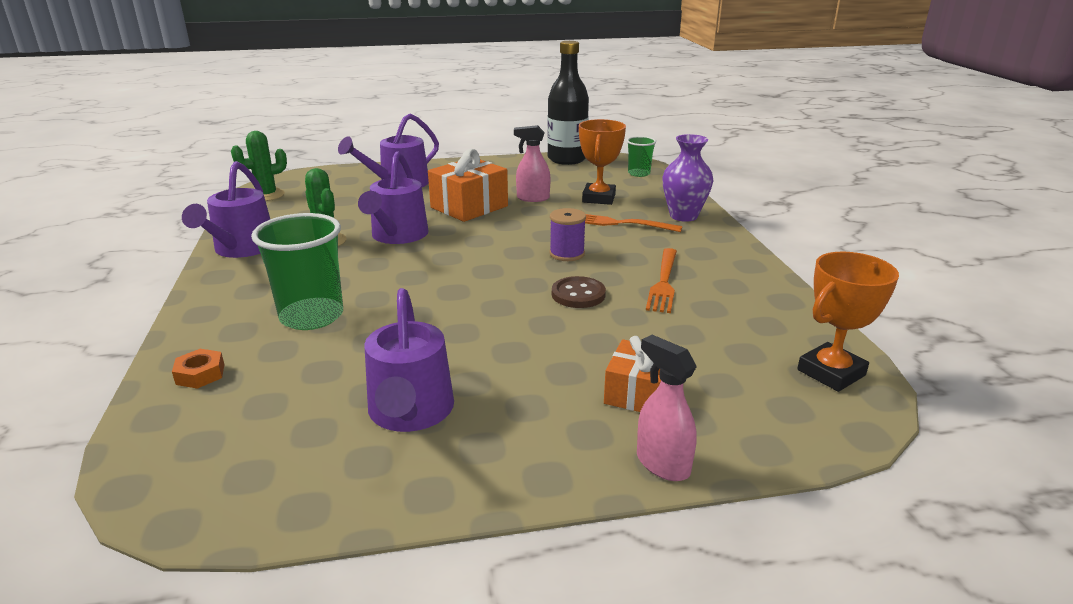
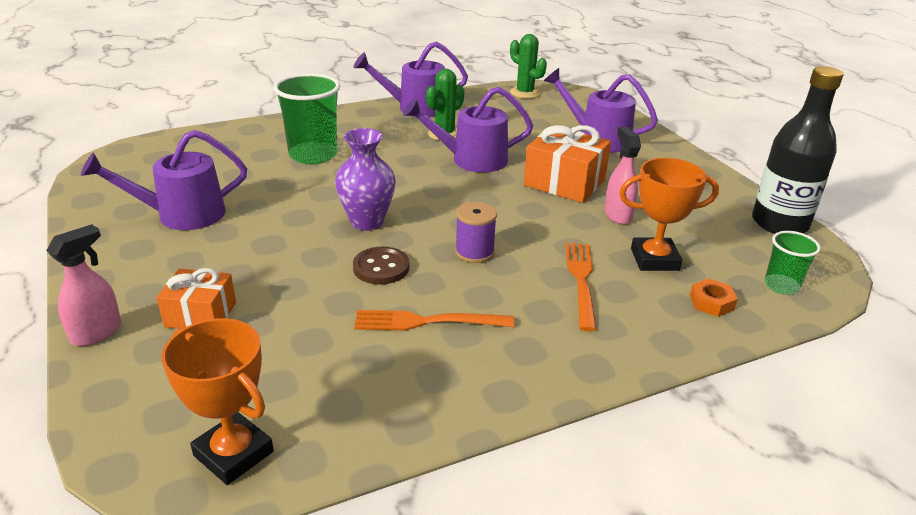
camera: 75 degrees right, 5 degrees up
(200, 374) = (233, 138): orange nut -> orange nut (711, 302)
(683, 216) = (642, 332): purple vase -> purple vase (367, 222)

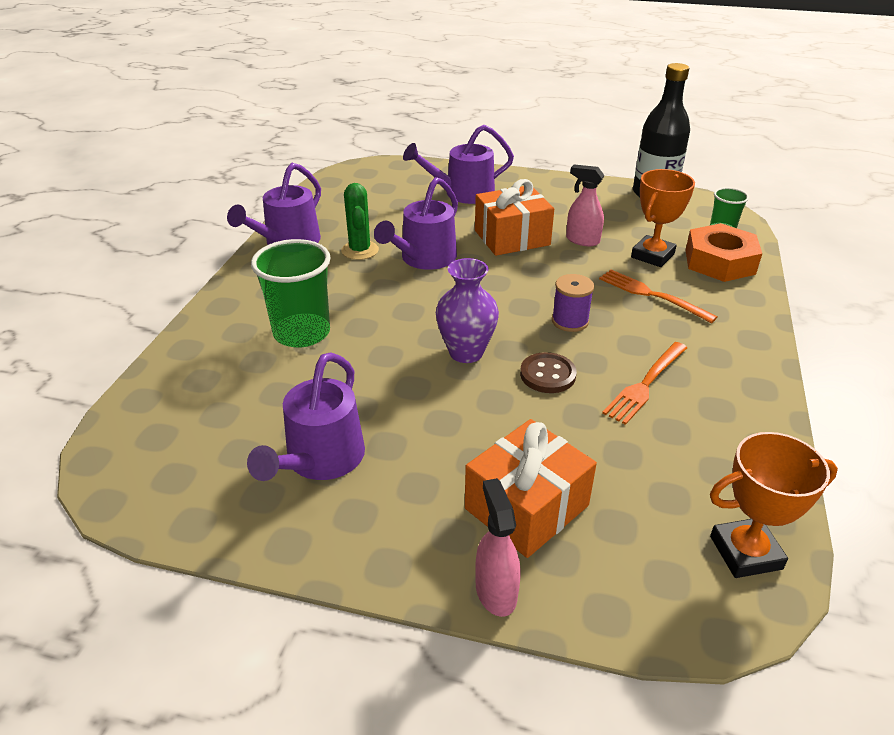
camera: 50 degrees left, 5 degrees up
(201, 314) = (526, 507): orange gift -> orange gift, size x1.57
(525, 93) = (341, 183): green cactus -> none
(711, 302) = (719, 262): orange nut -> orange nut, size x2.16

